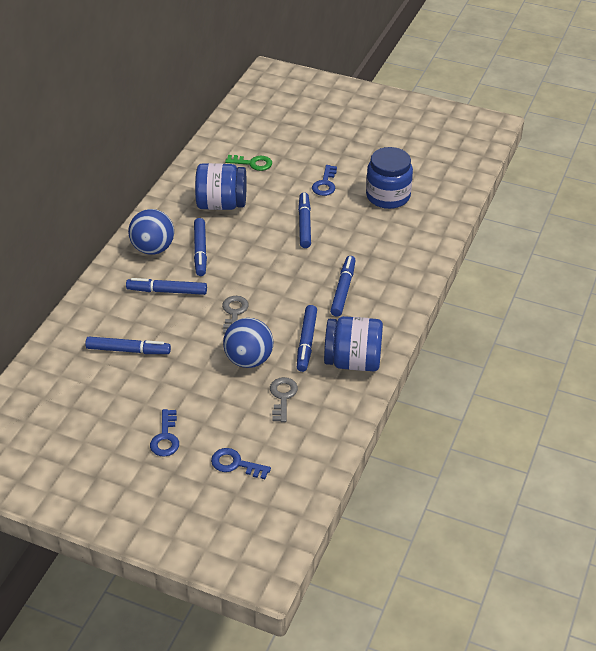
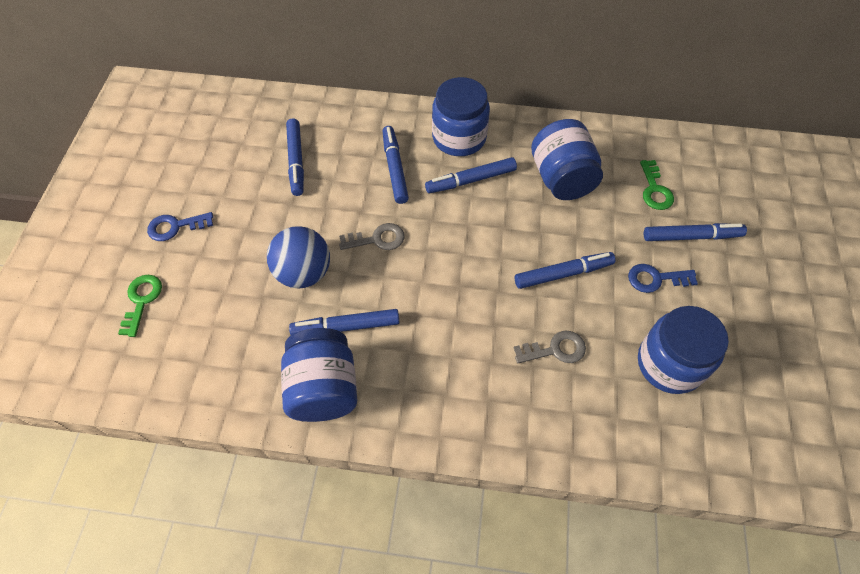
camera: 75 degrees right, 15 degrees up
(153, 248) = (459, 138): blue ball -> blue jar
(235, 464) = (141, 300): blue key -> green key
(282, 397) = (249, 322): grey key -> grey key (555, 349)
(343, 290) = (453, 347): blue marker -> blue marker (691, 236)

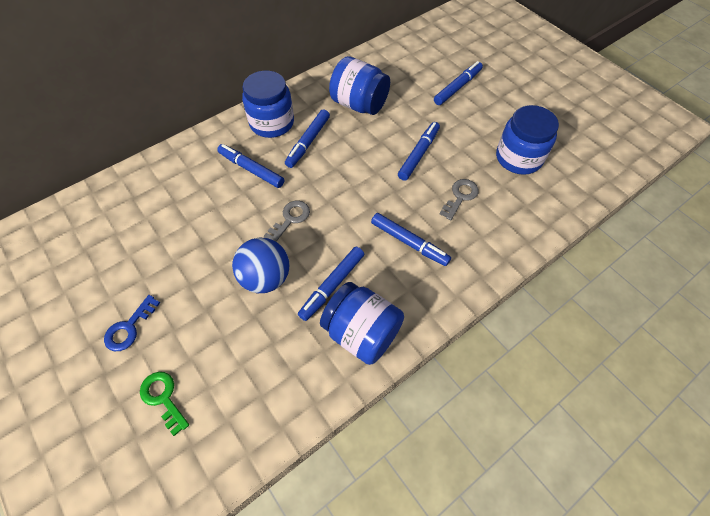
camera: 45 degrees left, 0 degrees up
(296, 161) = (174, 214): blue marker -> blue marker (409, 242)
(655, 190) = (413, 76): green key -> none
(655, 279) = (465, 121): blue key -> none

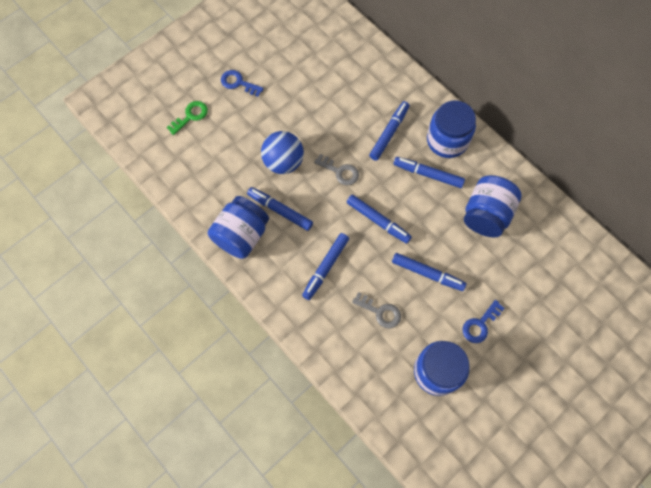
camera: 85 degrees right, 10 degrees up
(457, 87) = (531, 313): blue marker -> blue marker (378, 221)
(470, 122) = (480, 324): none -> blue key

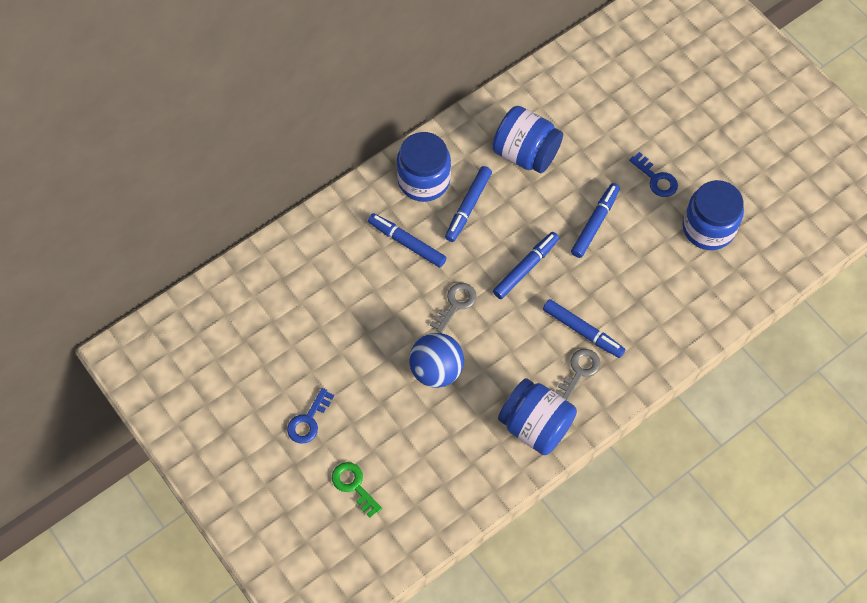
camera: 85 degrees left, 5 degrees down
(280, 210) = (504, 378): blue marker -> none
(380, 312) = (639, 277): grey key -> grey key (579, 371)

